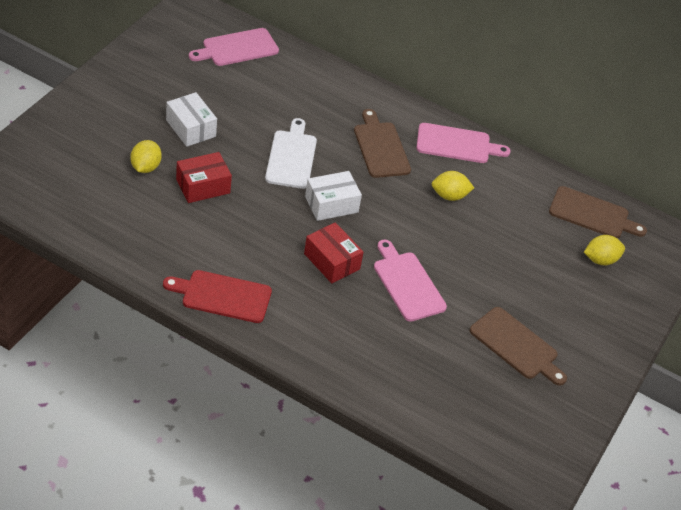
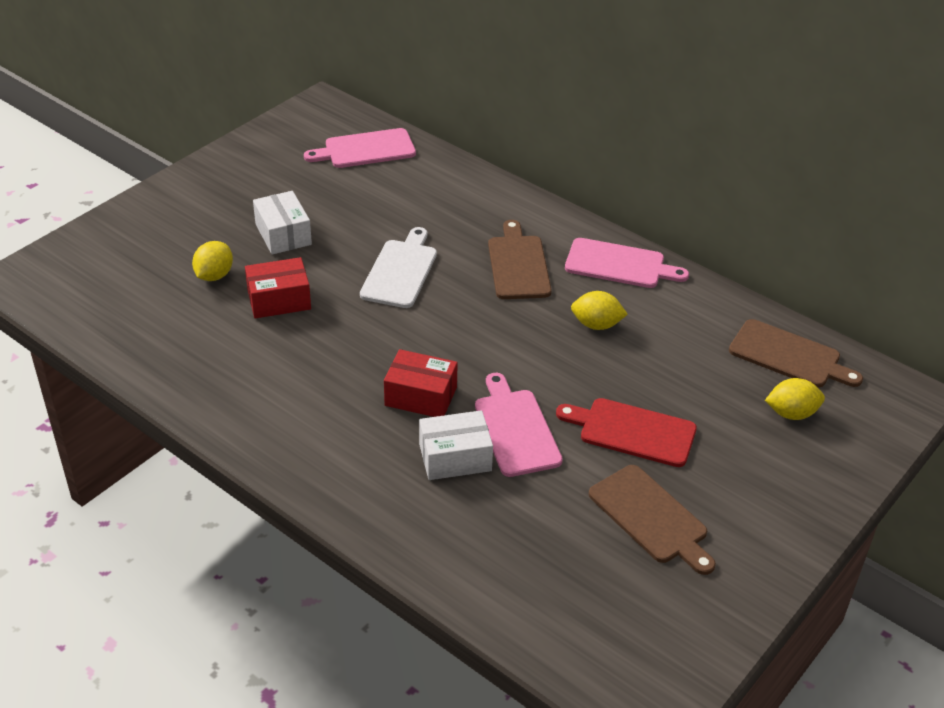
camera: 15 degrees right, 5 degrees down
(222, 296) = (266, 430): red cutting board -> red cutting board (632, 431)
(331, 204) = (437, 328): white box -> white box (455, 457)
(332, 261) = (421, 396): red box -> red box turned 45 degrees counterclockwise

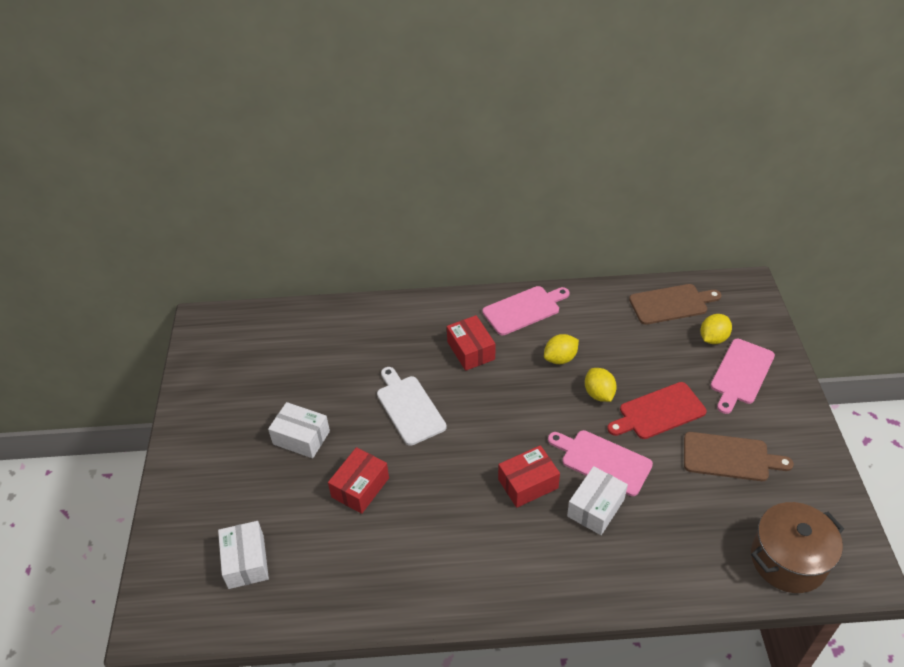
camera: 40 degrees left, 5 degrees up
(129, 288) = (246, 561): none -> white box
(214, 275) = (294, 504): yellow lemon -> yellow lemon (599, 394)
(365, 149) = (276, 335): pink cutting board -> pink cutting board (741, 374)
(518, 264) = (471, 350): brown cutting board -> red box
(582, 637) = (788, 560): none -> brown pot

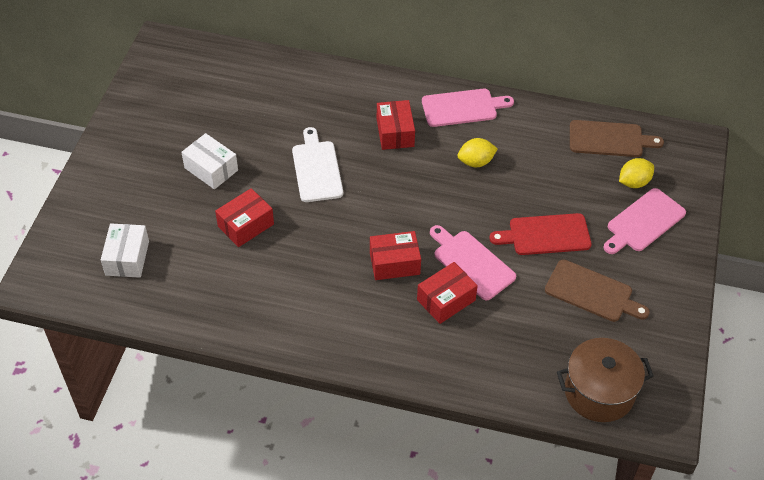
camera: 15 degrees right, 5 degrees up
(596, 508) = (446, 300): white box -> red box
(599, 394) = (497, 203): yellow lemon -> none

